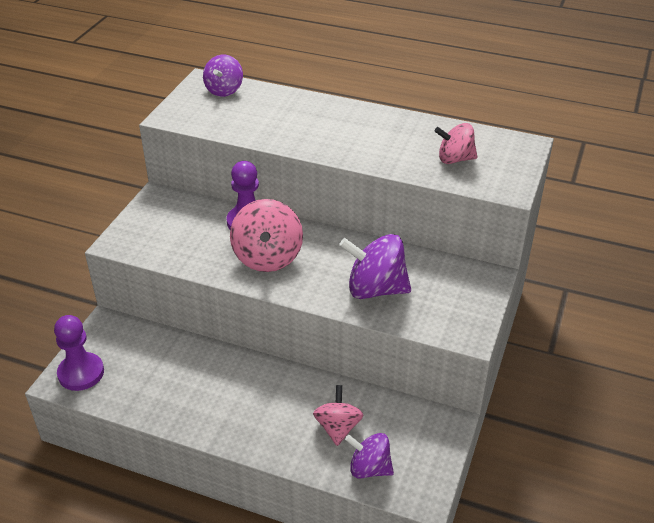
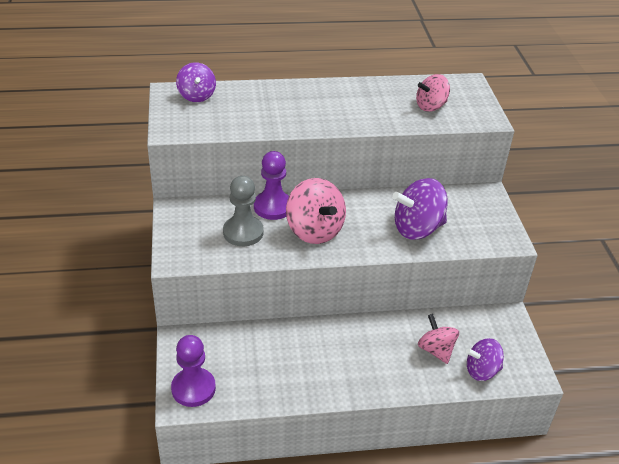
camera: 30 degrees left, 0 degrees up
(199, 237) = (243, 232): none -> grey pawn

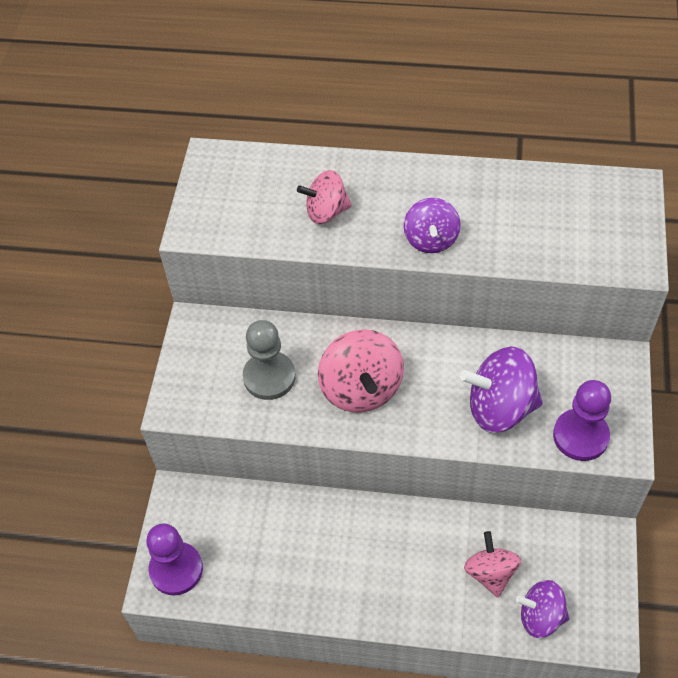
camera: 20 degrees right, 15 degrees up
(196, 96) = (243, 170): purple spinning top -> purple spinning top (431, 239)
(273, 207) = (319, 340): purple pawn -> purple pawn (580, 436)
(431, 106) = (560, 229): pink spinning top -> pink spinning top (326, 212)

